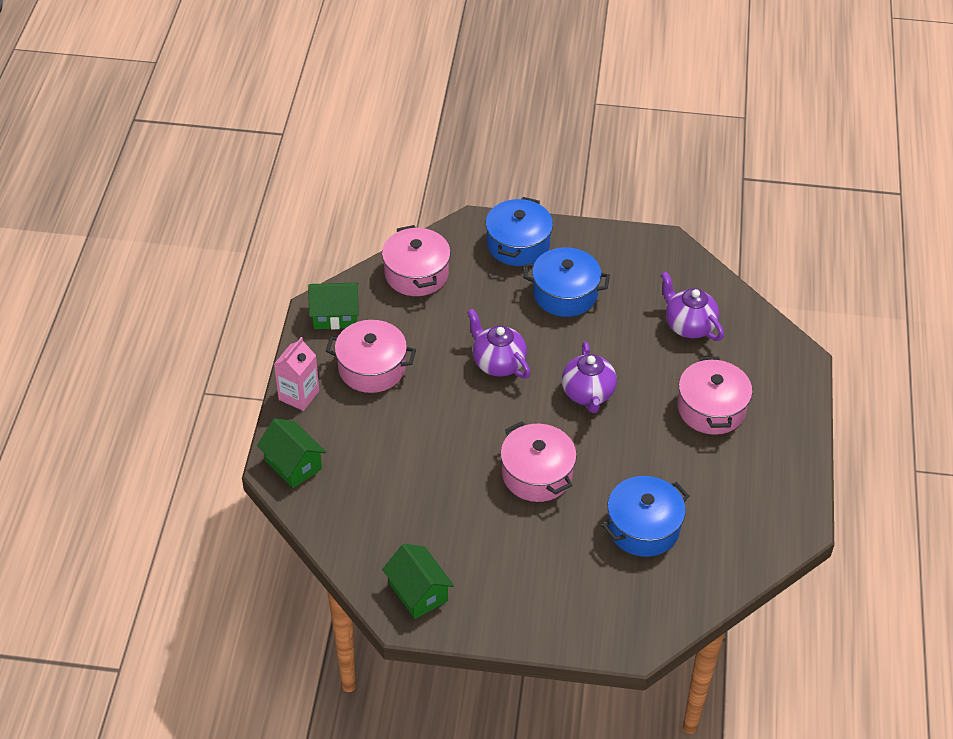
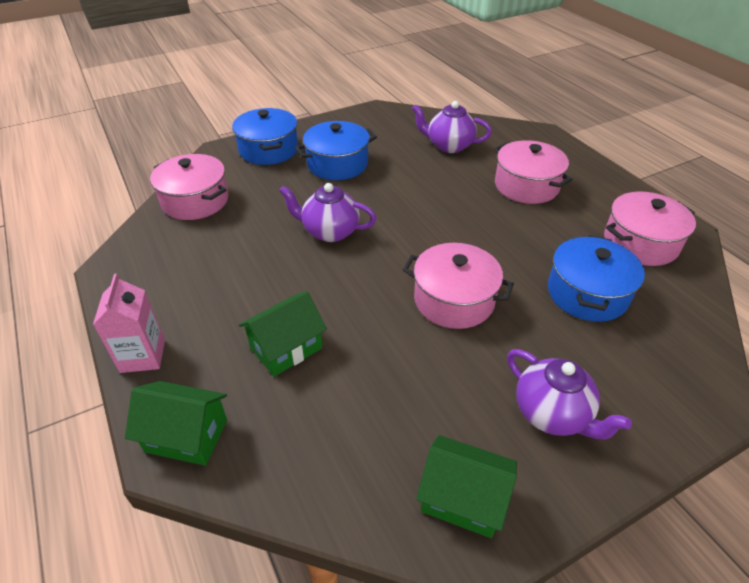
camera: 35 degrees left, 5 degrees down
(335, 316) = (135, 265): green house -> green house (286, 348)
(372, 368) = (209, 291): pink pot -> pink pot (640, 243)
(588, 394) = (427, 219): purple teapot -> purple teapot (552, 414)

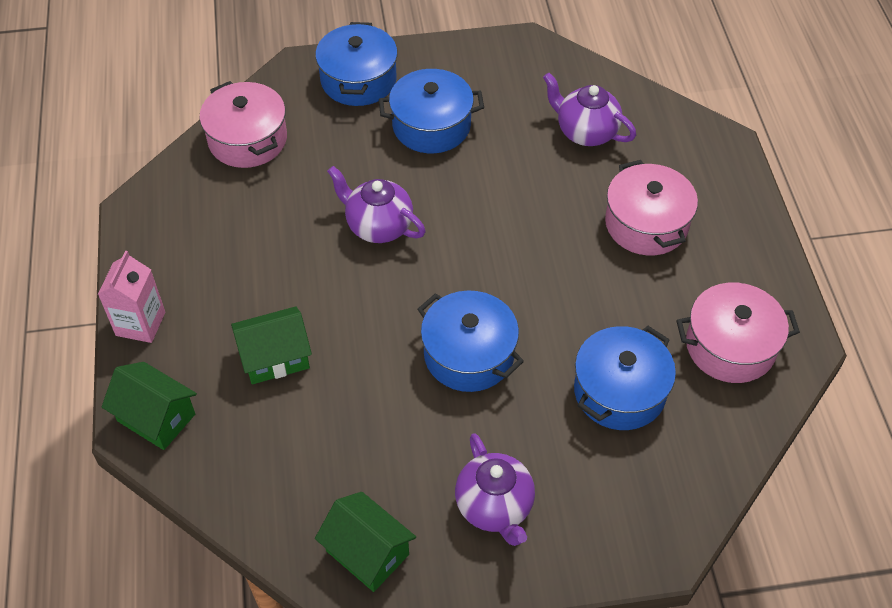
camera: 20 degrees right, 10 degrees up
(454, 300) = (469, 354): pink pot -> blue pot

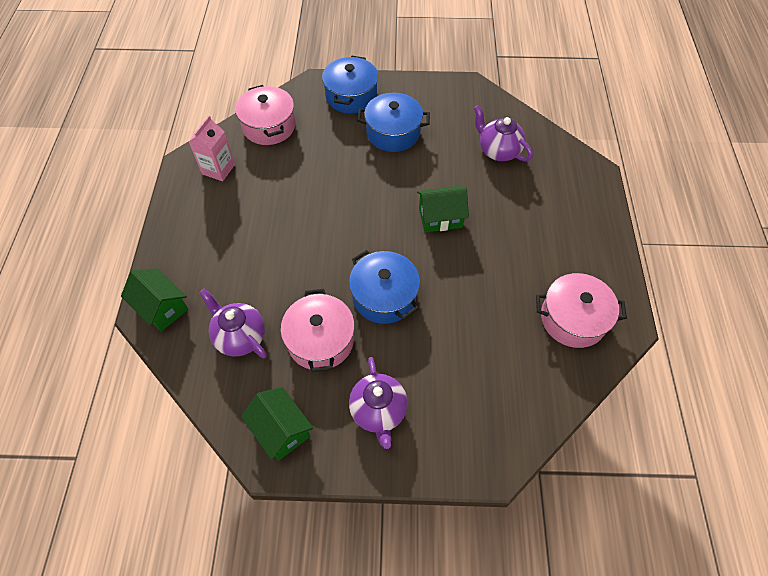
camera: 10 degrees right, 5 degrees up
(140, 324) = (168, 241): pink carton -> pink carton (218, 169)
(275, 357) = (251, 278): green house -> green house (440, 218)
(378, 226) = (342, 196): purple teapot -> purple teapot (240, 337)
(619, 391) = (485, 340): blue pot -> none
(646, 224) = (528, 221): pink pot -> pink pot (320, 340)

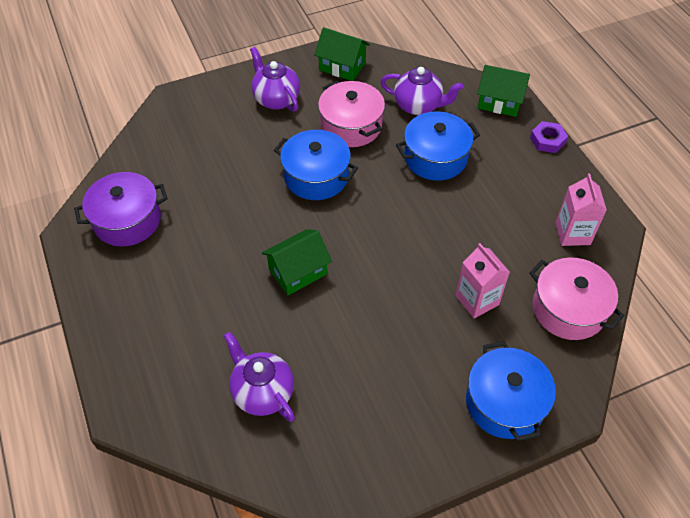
camera: 155 degrees right, 5 degrees down
(160, 250) = (547, 140): none -> purple nut
(323, 152) = (477, 300): none -> pink carton
(393, 133) = (412, 364): blue pot -> blue pot (435, 157)
(498, 151) = (262, 392): purple teapot -> purple teapot turned 150 degrees counterclockwise
(573, 319) = (127, 220): pink pot -> purple pot

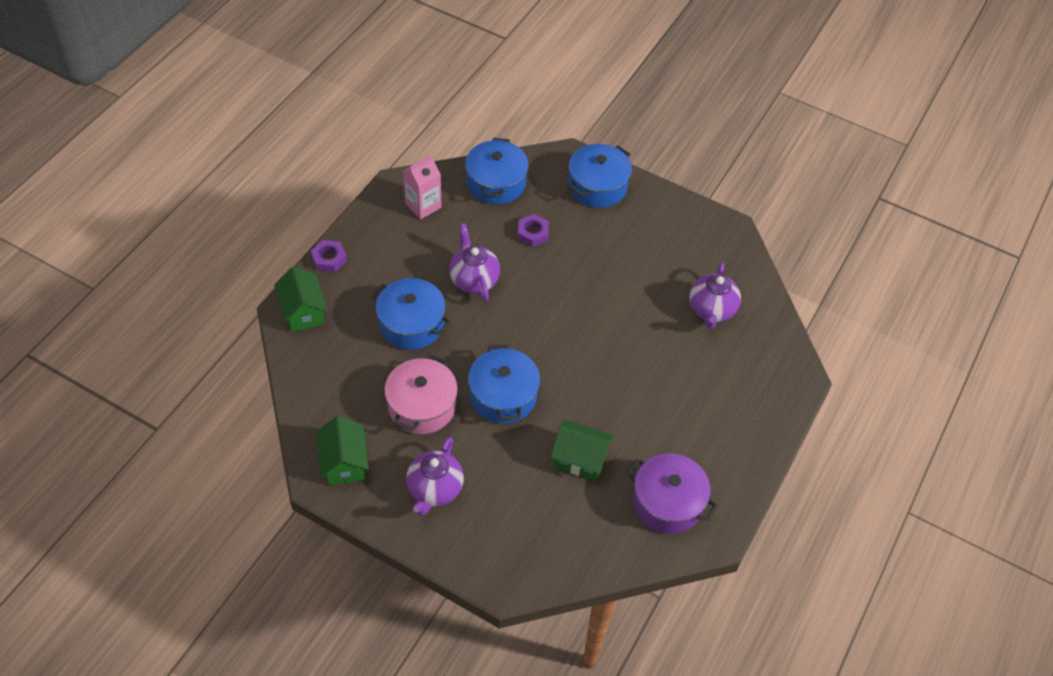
camera: 130 degrees left, 0 degrees up
(298, 272) = (605, 349): green house -> green house (580, 459)
(418, 106) = (354, 369): purple teapot -> purple teapot (474, 280)
(477, 300) = (533, 233): pink carton -> purple nut
(568, 309) = (496, 183): pink pot -> blue pot

